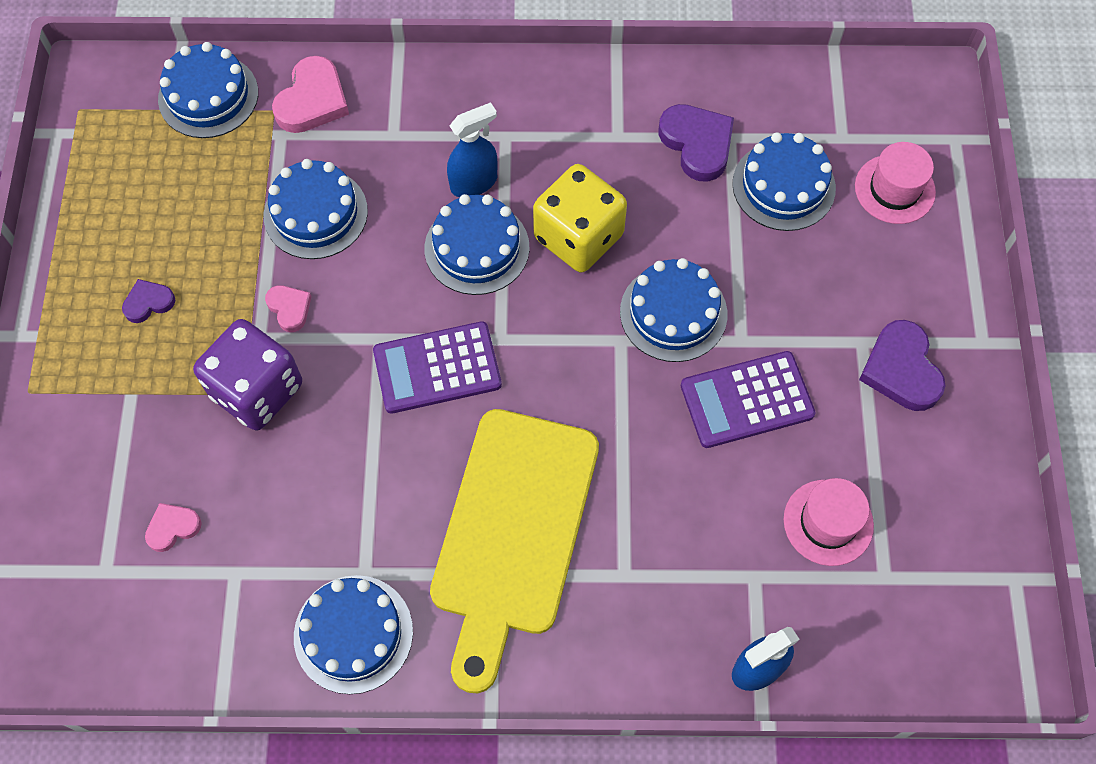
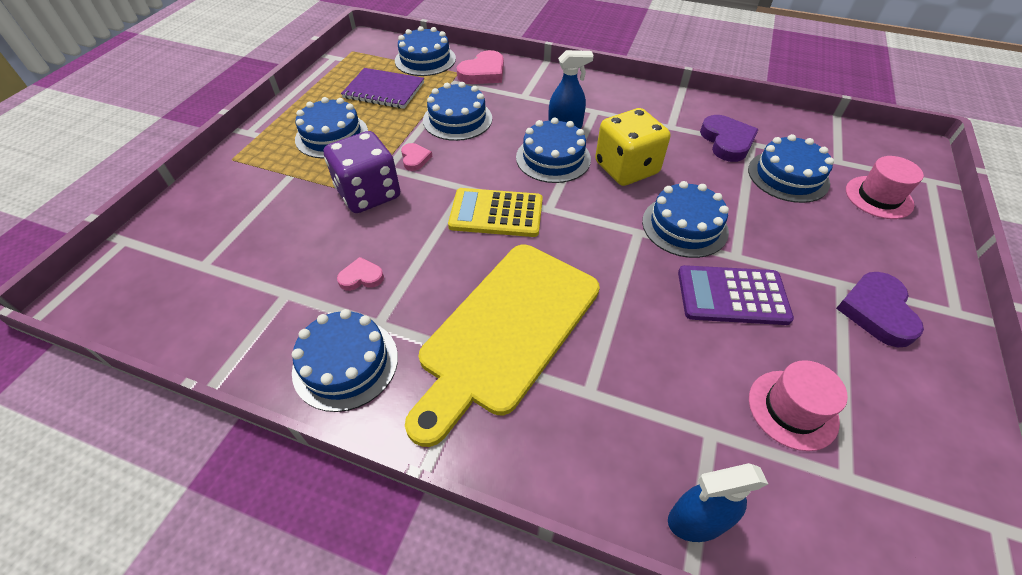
camera: 20 degrees right, 15 degrees down
(148, 302) = (332, 136): purple heart -> blue cake
(172, 527) = (264, 253): pink heart -> pink heart (361, 277)
(178, 186) = (384, 90): none -> purple notebook
(437, 368) = (496, 213): purple calculator -> yellow calculator

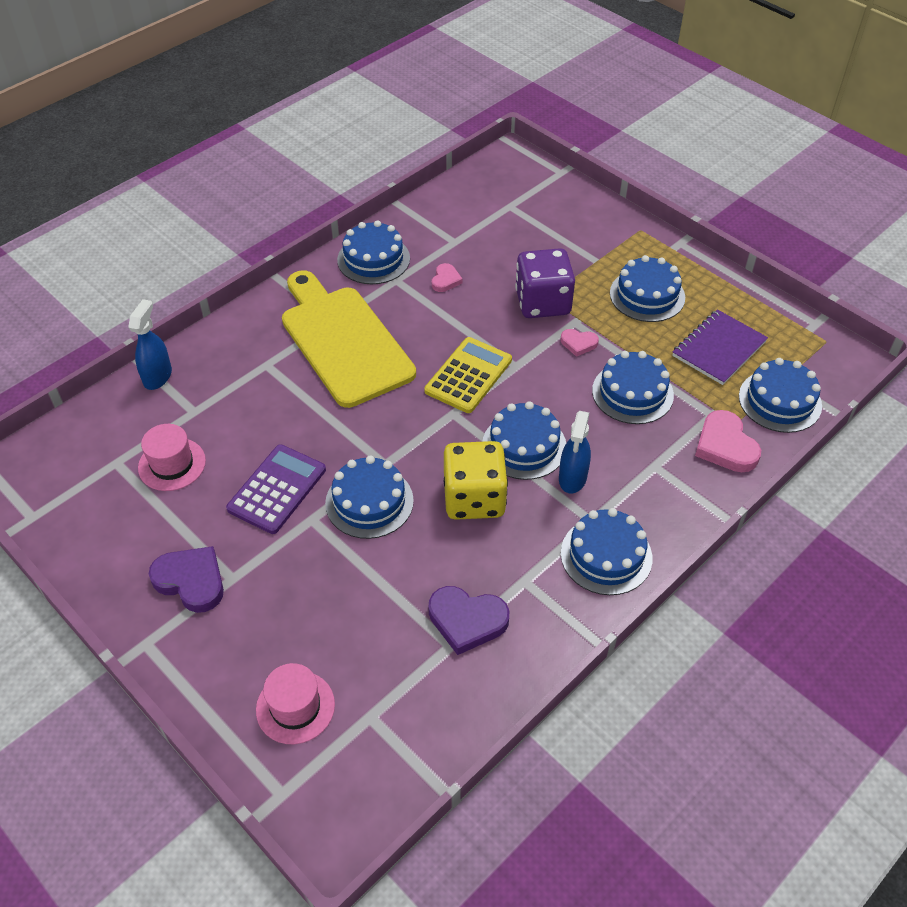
camera: 115 degrees right, 0 degrees up
(788, 176) = (378, 641): blue cake -> blue cake (606, 555)

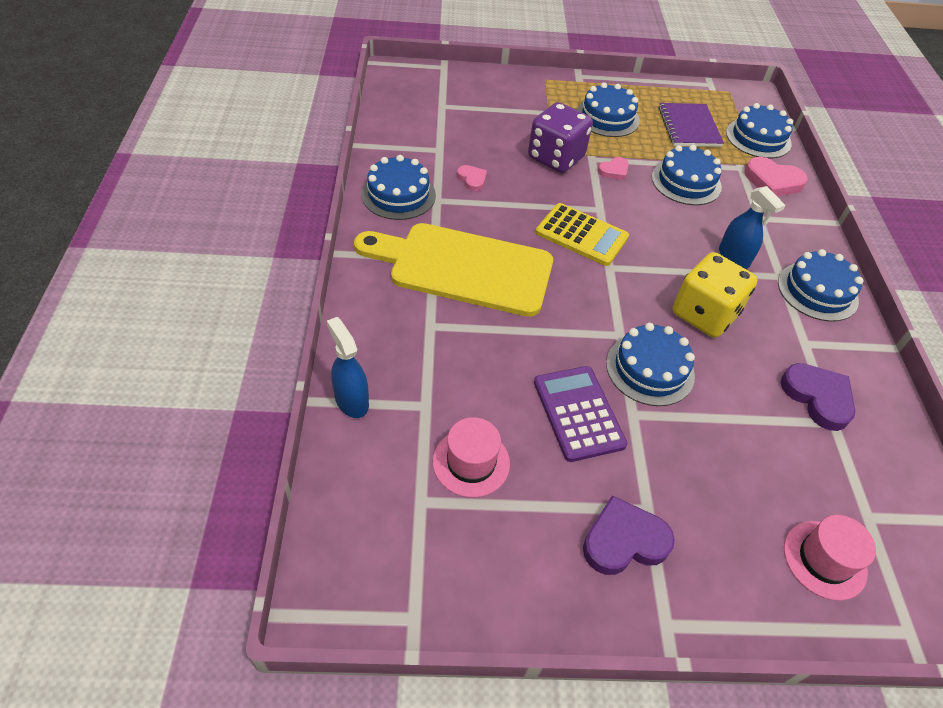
camera: 50 degrees left, 0 degrees up
(467, 621) = (818, 397): purple heart -> purple heart turned 90 degrees counterclockwise
(468, 375) = (581, 235): yellow calculator -> yellow calculator turned 135 degrees clockwise
(524, 446) = (680, 257): blue cake -> none

